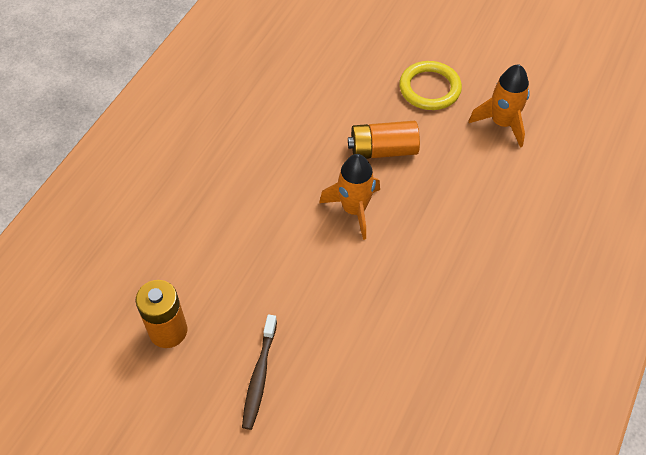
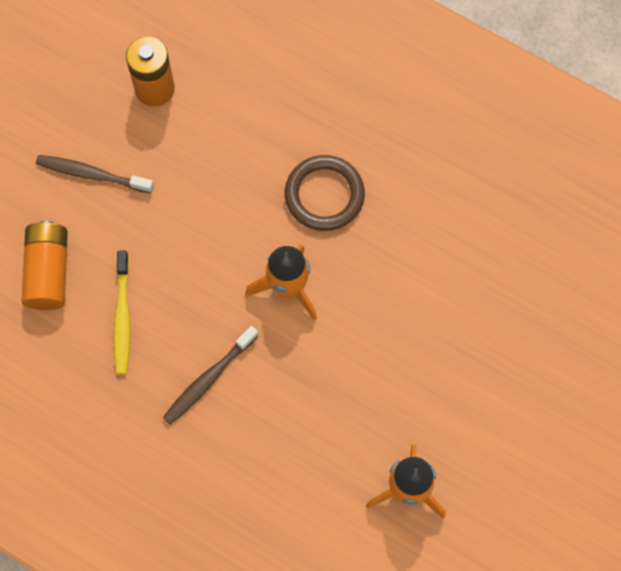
camera: 95 degrees right, 15 degrees up
(269, 190) = (324, 195): none -> brown ring
(383, 150) = (374, 331): orange battery -> orange battery (48, 272)
(399, 332) = (122, 317): none -> yellow toothbrush
(429, 88) = (474, 405): yellow ring -> none
(442, 259) = (209, 379): none -> brown toothbrush

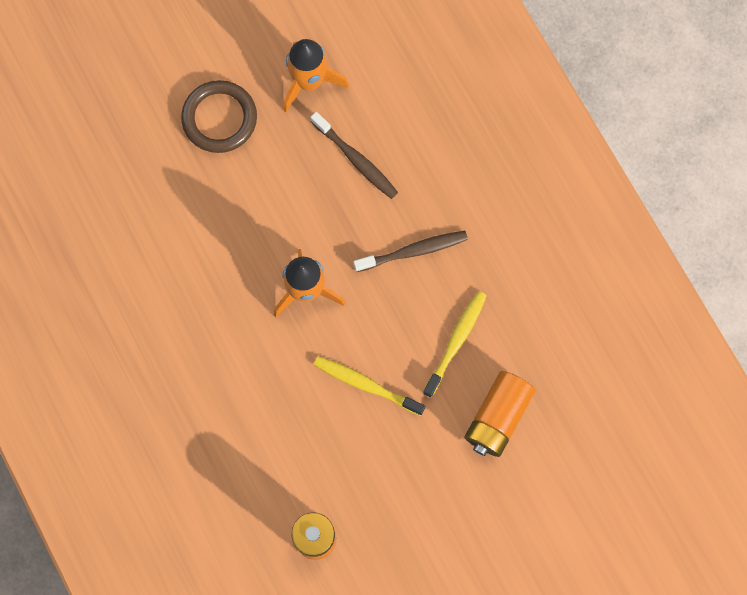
camera: 150 degrees left, 5 degrees up
(92, 174) = (415, 486): brown toothbrush -> brown toothbrush (356, 159)
(184, 235) = (366, 385): none -> yellow toothbrush
(324, 195) = (227, 353): brown ring -> brown ring (219, 118)

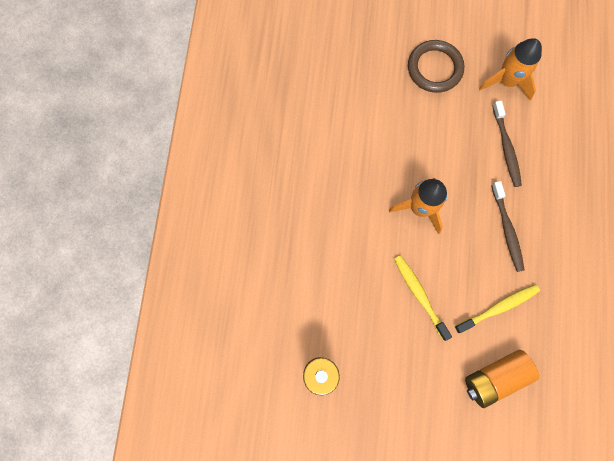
camera: 35 degrees right, 0 degrees up
(413, 251) = (507, 229): brown toothbrush -> brown toothbrush turned 60 degrees clockwise

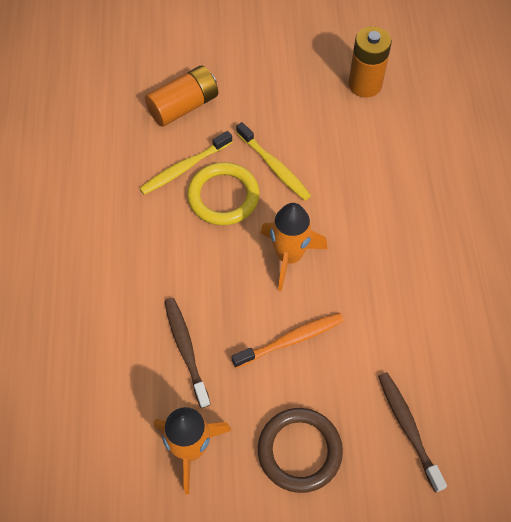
camera: 170 degrees right, 15 degrees down
(429, 142) = (291, 340): none -> orange toothbrush
(467, 272) = (223, 196): none -> yellow ring
(507, 229) = (179, 249): brown toothbrush -> brown toothbrush (408, 428)

